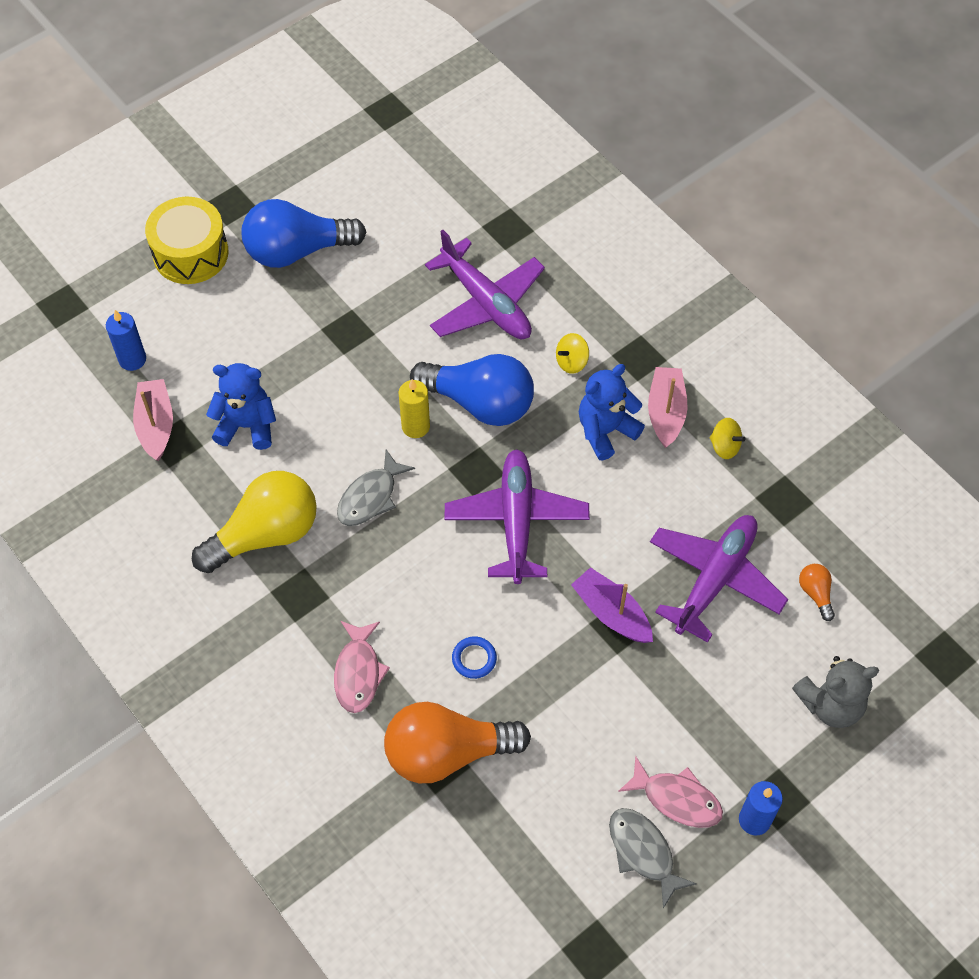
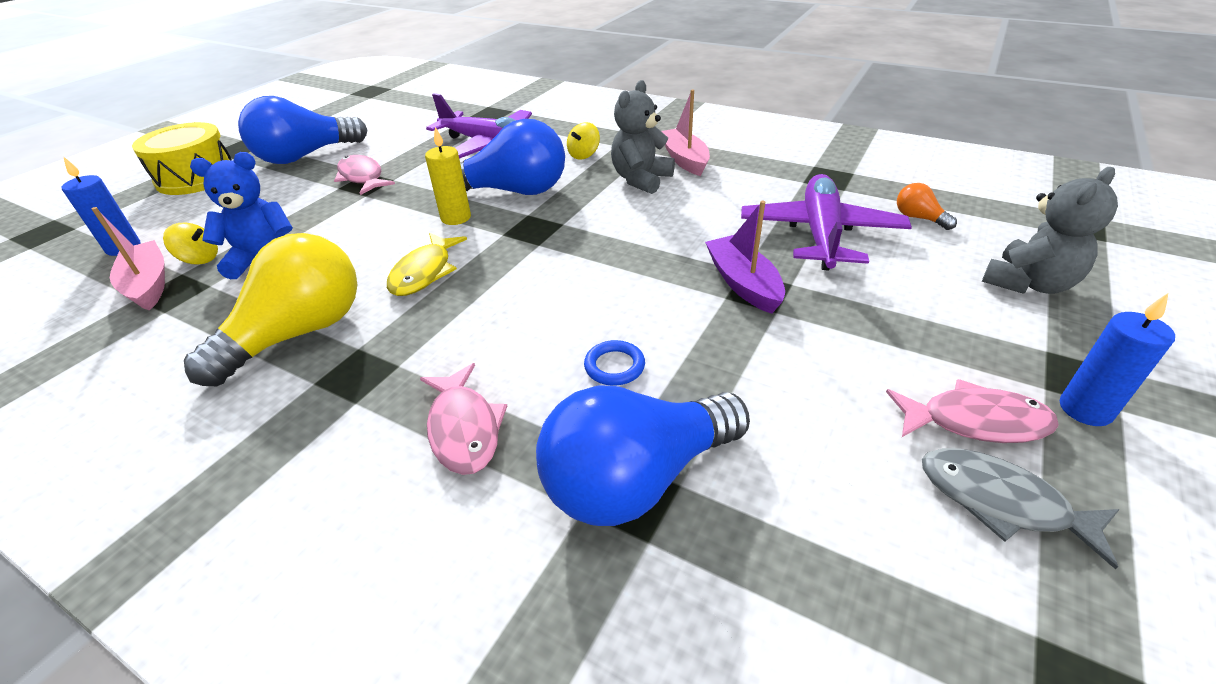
camera: 20 degrees left, 20 degrees down
(346, 318) = (362, 177): none -> pink fish
(370, 497) = (424, 272): grey fish -> yellow fish
(447, 753) = (637, 479): orange light bulb -> blue light bulb
(516, 521) = (594, 248): purple plane -> none
(605, 431) = (641, 179): blue teddy bear -> grey teddy bear
(611, 613) = (743, 283): purple boat -> purple boat turned 45 degrees clockwise
(724, 446) = (750, 164): yellow spinning top -> yellow spinning top (200, 259)

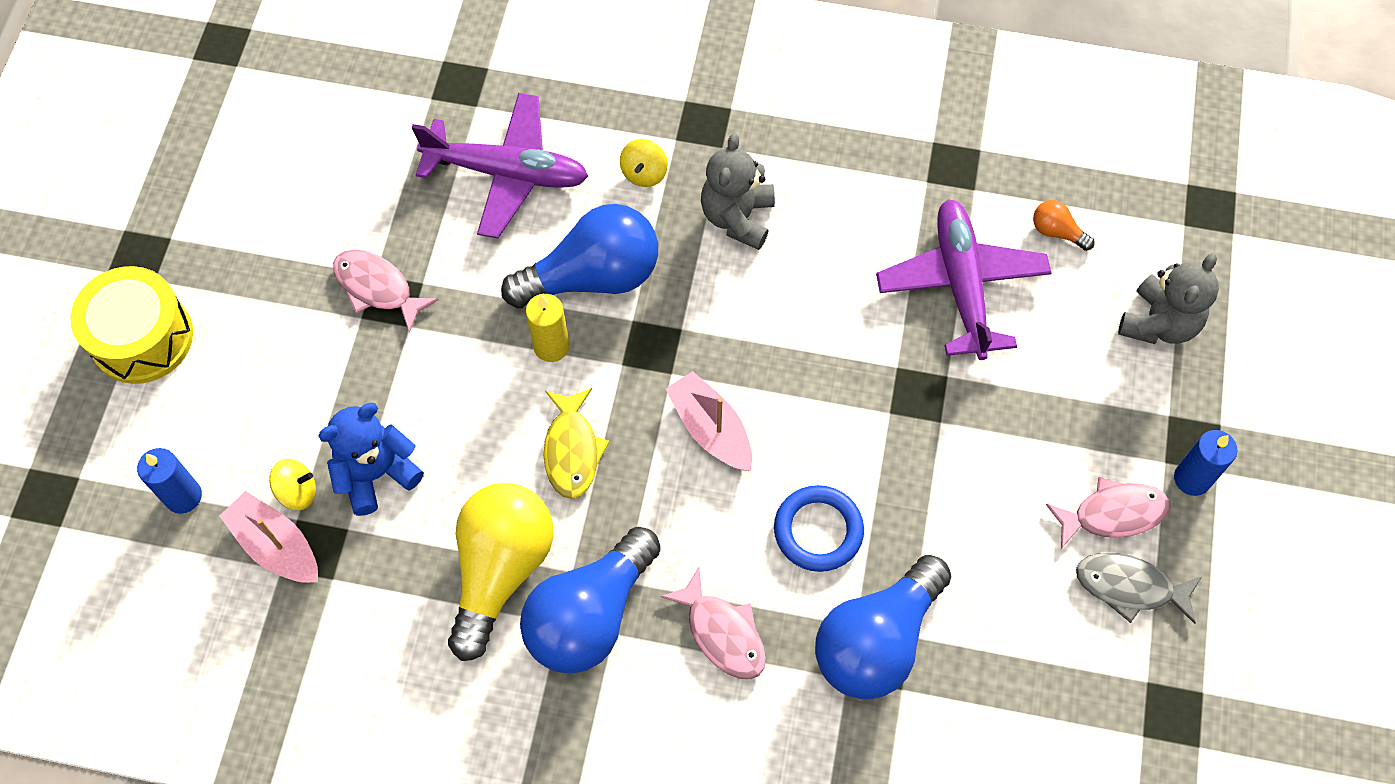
camera: 20 degrees left, 25 degrees up
(305, 156) = (259, 254): blue light bulb -> blue light bulb (590, 615)
(614, 366) = (818, 530): blue ring -> blue ring, size x1.63
(684, 160) = (776, 159): pink boat -> pink boat (711, 429)
(743, 283) = (901, 387): purple boat -> none

